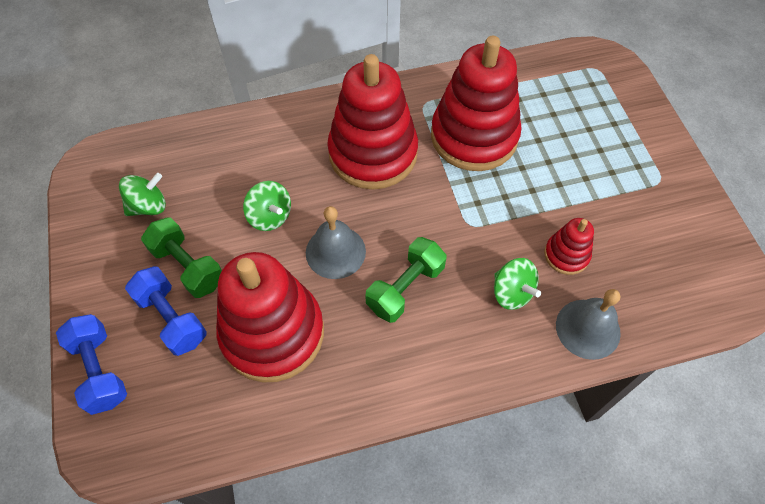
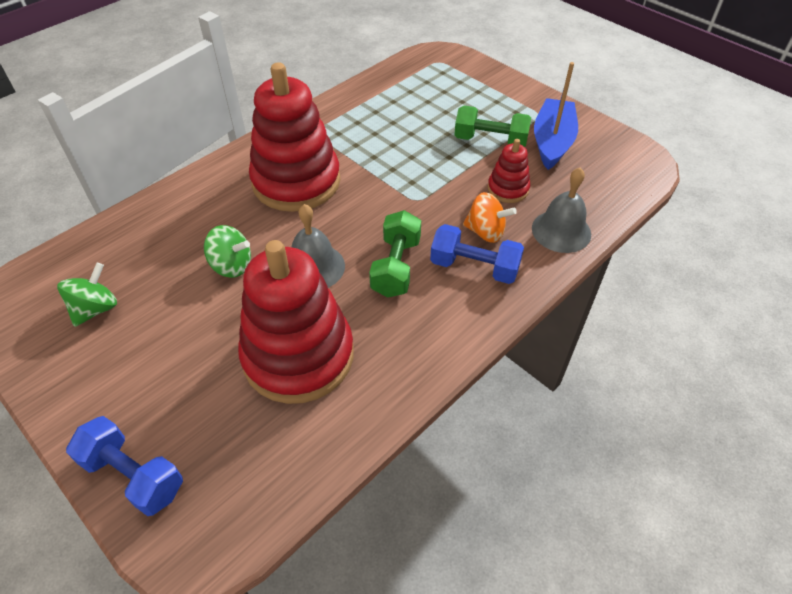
camera: 30 degrees left, 10 degrees down
(172, 318) = (185, 392): blue dumbbell -> blue dumbbell (474, 267)
(188, 266) = (173, 340): green dumbbell -> green dumbbell (490, 141)
(474, 136) = (375, 138): red stacking toy -> none
(512, 292) = (485, 232): green spinning top -> orange spinning top
(652, 221) = (552, 142): none -> blue boat

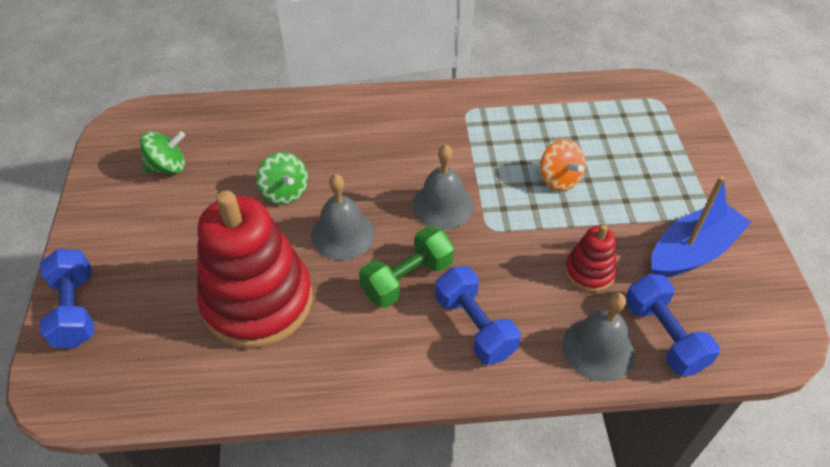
camera: 40 degrees right, 0 degrees up
(296, 182) = (404, 149): red stacking toy -> none
(367, 204) = (442, 205): none -> grey bell
(485, 232) = (521, 300): orange spinning top -> orange spinning top (559, 179)
(490, 141) = (624, 212): green dumbbell -> none
(588, 199) = (663, 336): none -> blue dumbbell

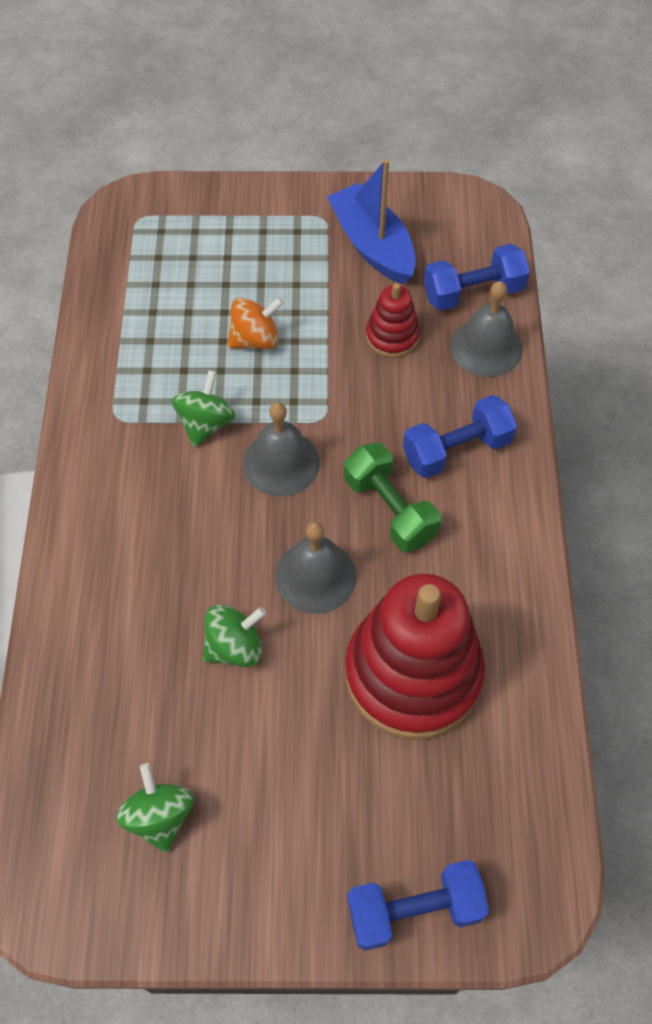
camera: 85 degrees left, 10 degrees up
(471, 158) = (205, 423): none -> green spinning top

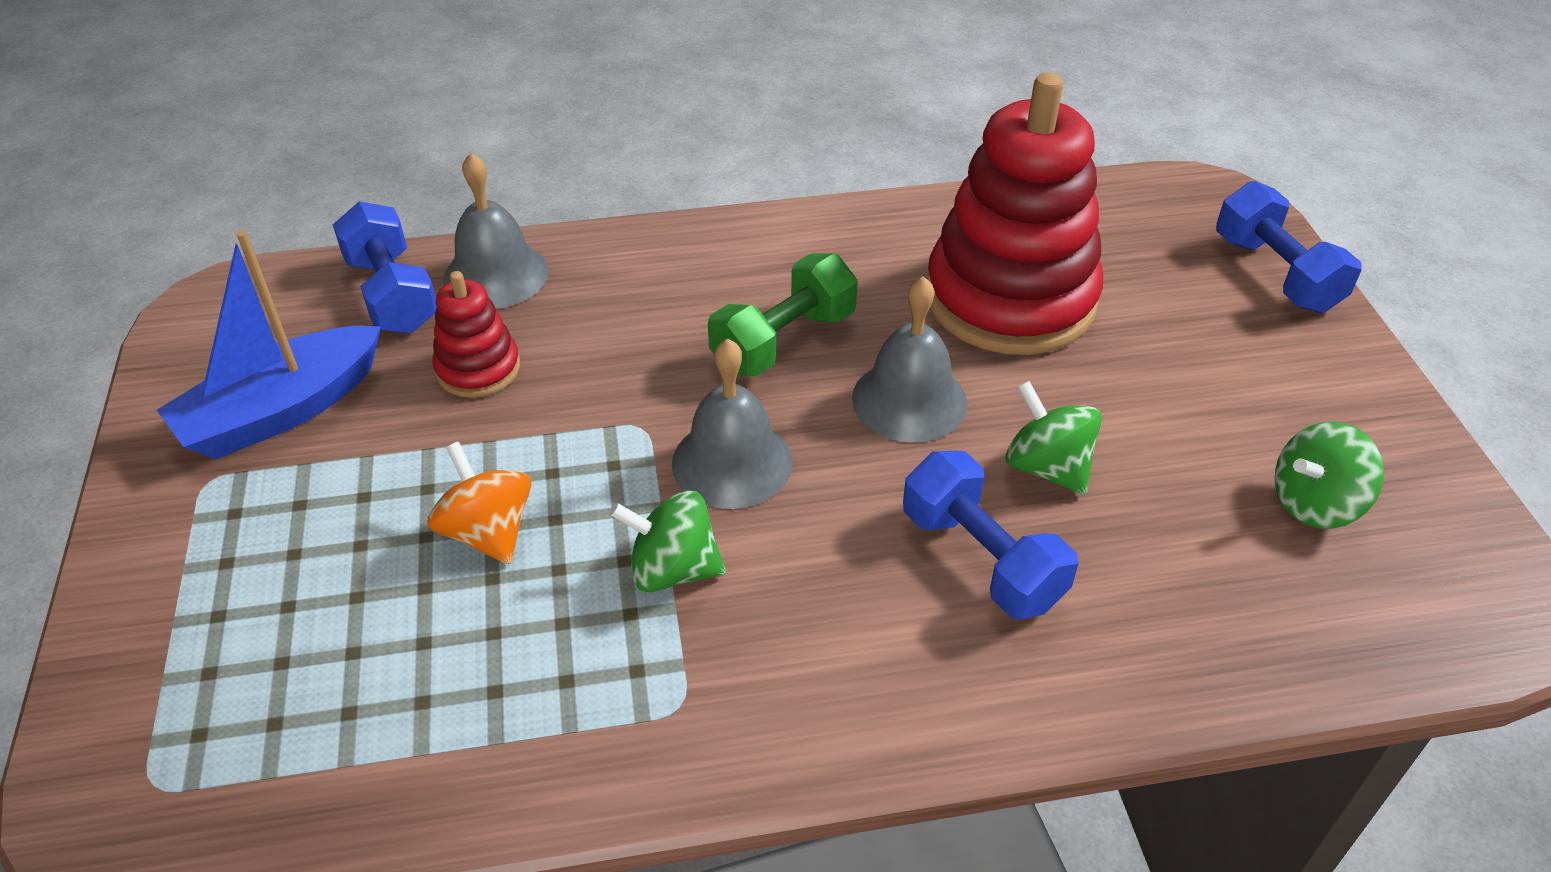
camera: 100 degrees left, 15 degrees down
(456, 450) = (675, 289): blue dumbbell -> blue dumbbell (982, 558)

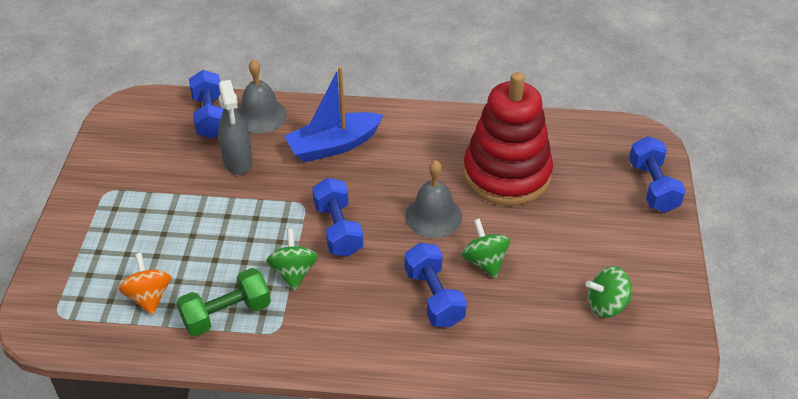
camera: 15 degrees right, 0 degrees up
(282, 411) = (146, 165): blue boat -> blue boat (333, 145)
(478, 369) = (238, 161): red stacking toy -> grey spray bottle
(488, 532) = (219, 239): orange spinning top -> orange spinning top (149, 297)
(673, 569) = (293, 272): green spinning top -> green spinning top turned 60 degrees clockwise
(732, 462) = (338, 229): grey bell -> blue dumbbell
(784, 341) = (385, 175): green dumbbell -> green dumbbell (226, 314)

